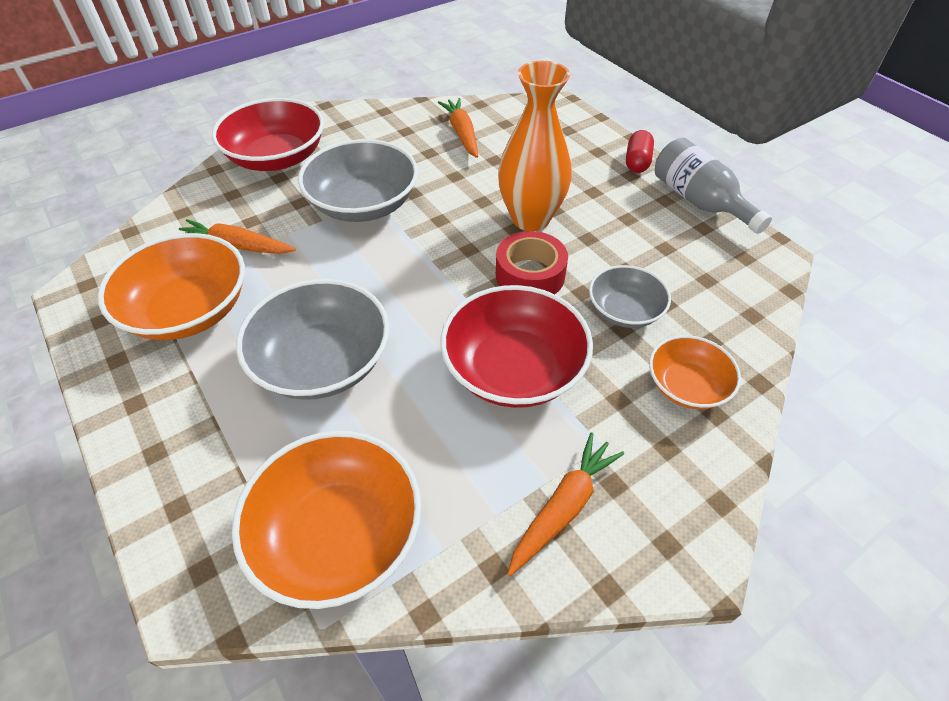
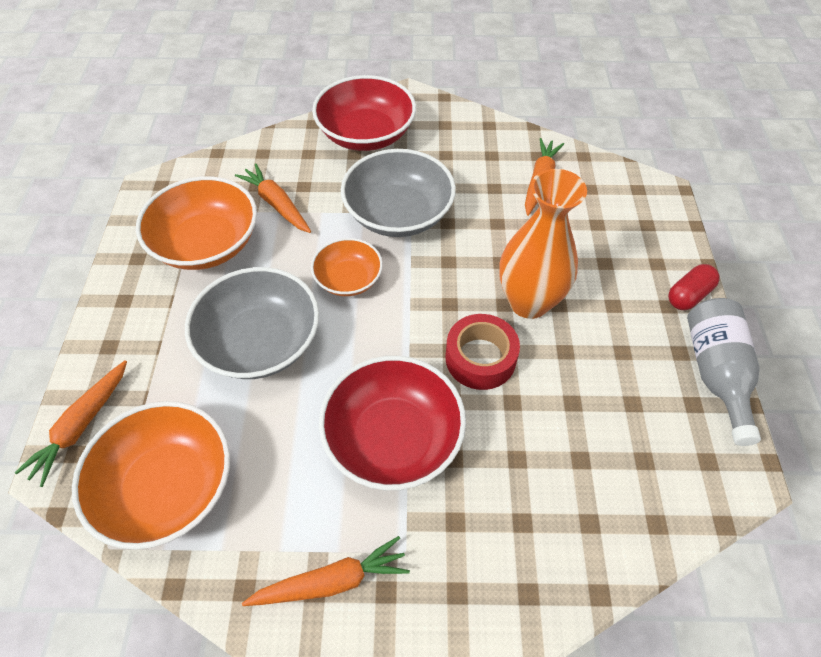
camera: 35 degrees right, 5 degrees up
(187, 540) = (81, 426): none -> orange carrot
(624, 311) = (535, 443): grey bowl -> none
(686, 386) = (526, 550): orange bowl -> orange bowl (348, 279)

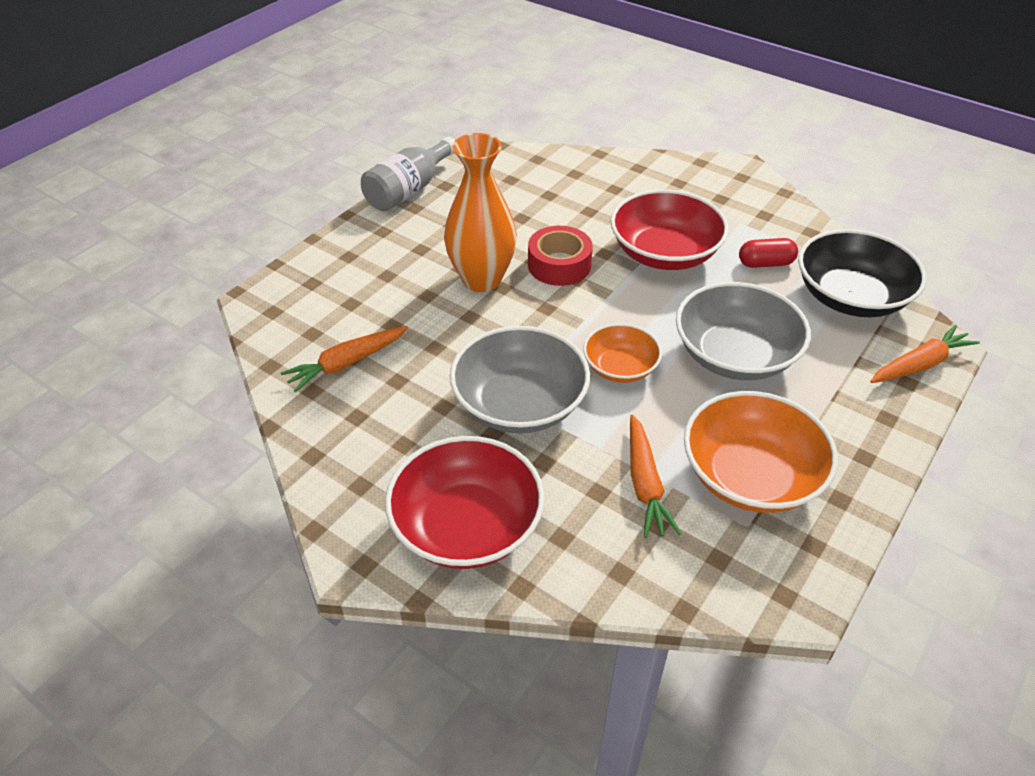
camera: 145 degrees left, 10 degrees down
(167, 487) = (851, 297): orange bowl -> black bowl
(331, 581) = (752, 214): orange carrot -> none
(688, 295) = (358, 229): red capsule -> red capsule (765, 263)

